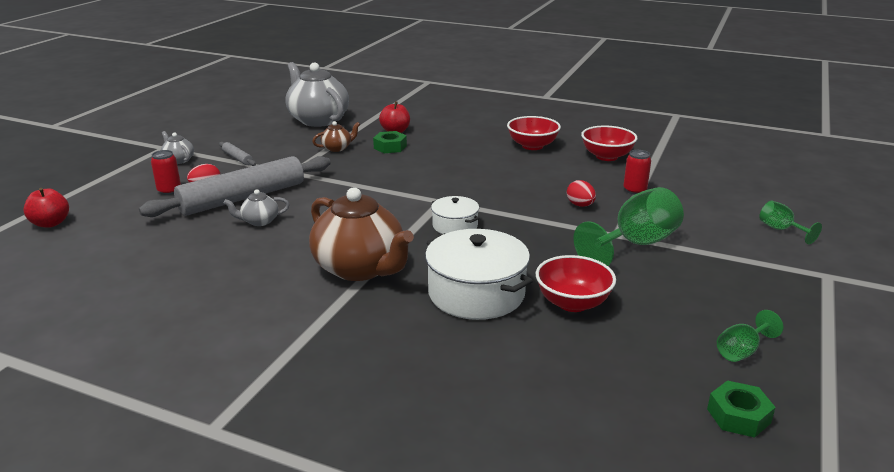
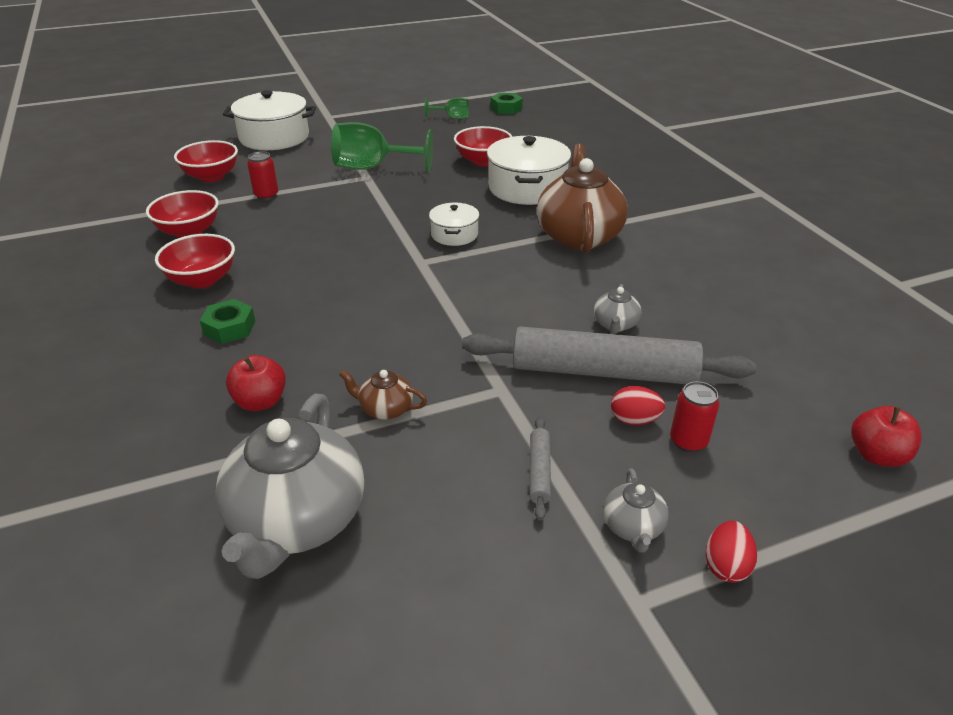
camera: 135 degrees left, 10 degrees up
(259, 221) = (615, 325): grey teapot -> grey teapot turned 75 degrees clockwise
(390, 147) = (326, 369): green nut -> green nut (230, 328)
(580, 205) = (332, 204): red egg -> red egg (726, 566)
(704, 183) = (211, 176): none -> red bowl
(781, 230) = (274, 137): green goblet -> white pot

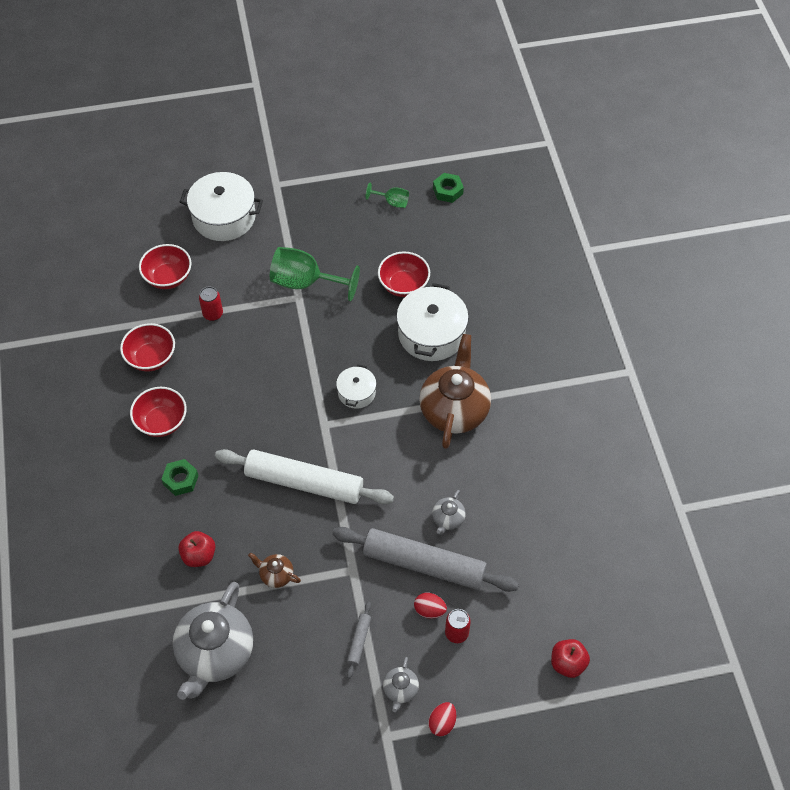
camera: 10 degrees right, 20 degrees up
(406, 313) = (304, 483): none -> white rolling pin

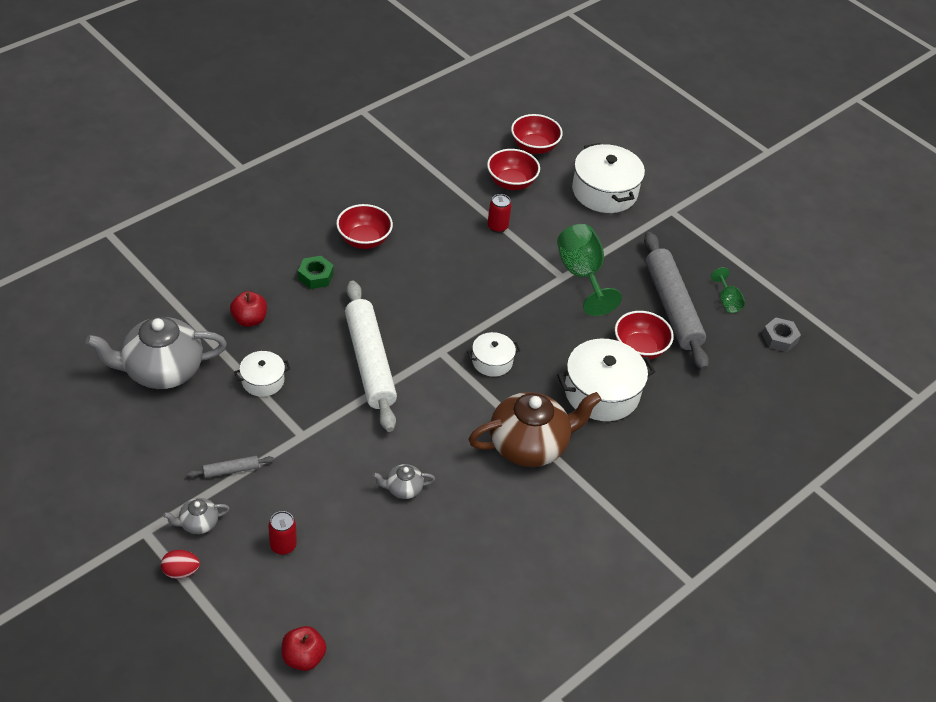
camera: 55 degrees right, 10 degrees down
(151, 358) = (422, 206): red bowl -> red bowl (534, 147)
(276, 575) = (263, 381): brown teapot -> white pot
(424, 564) = (342, 489): grey rolling pin -> grey rolling pin (672, 307)
(429, 610) = (295, 513): red egg -> none
(448, 191) = (779, 338): green nut -> grey nut

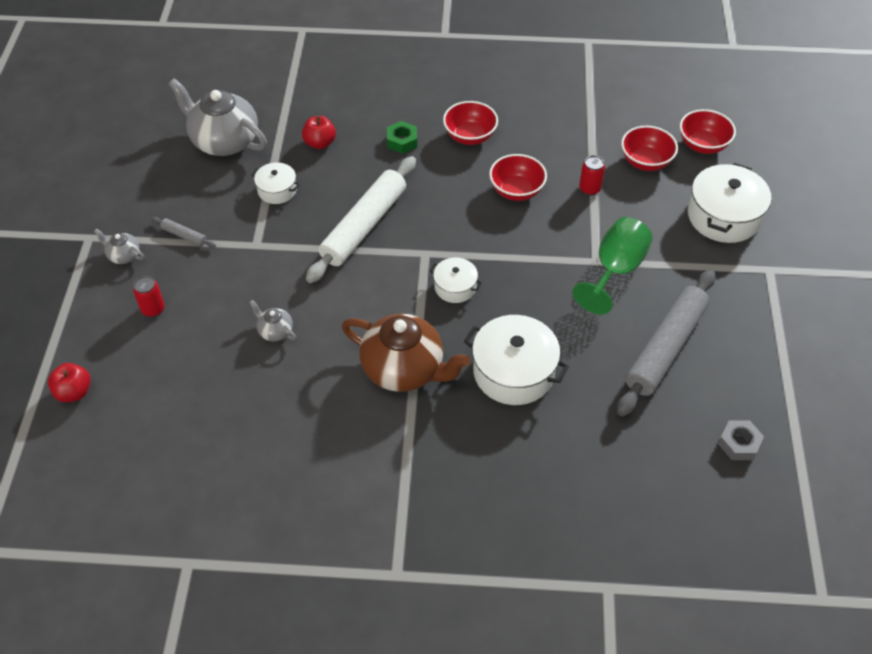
camera: 50 degrees right, 5 degrees up
(181, 571) = (77, 278): red egg -> none
(639, 348) = (592, 361): red bowl -> red bowl (516, 191)
(727, 301) = (726, 378): green goblet -> none

